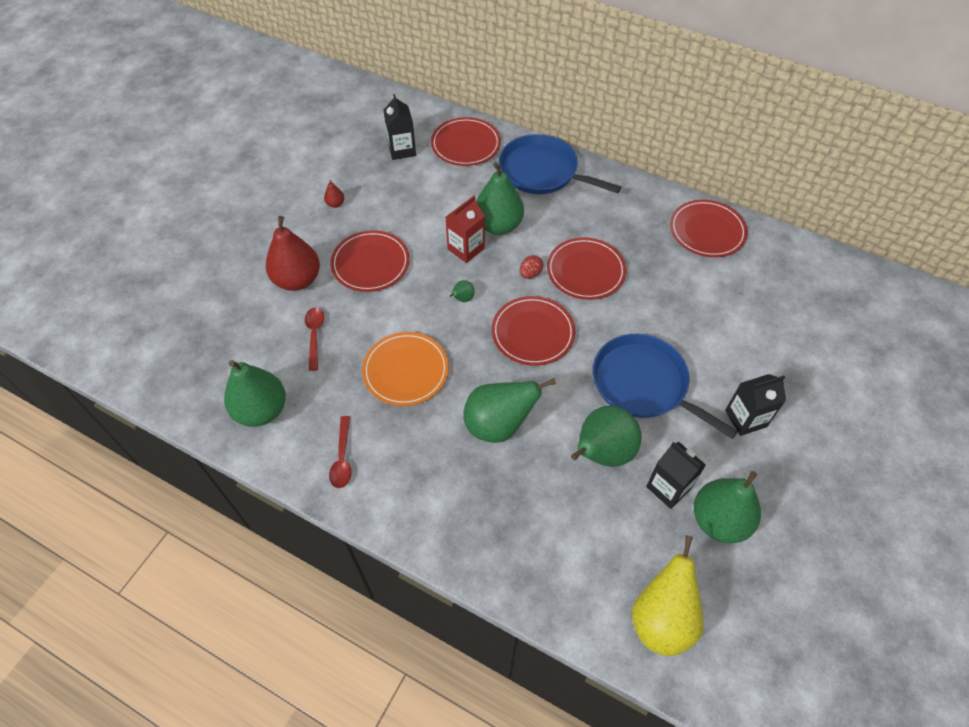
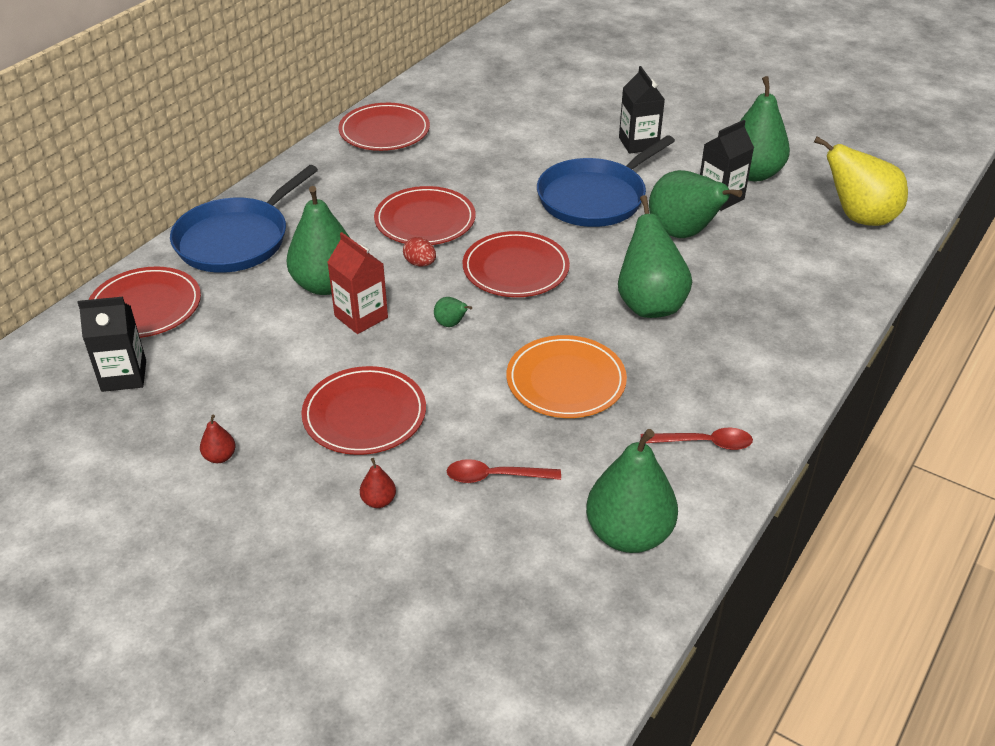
camera: 85 degrees left, 15 degrees down
(297, 280) = (378, 501): red pear -> red pear, size x0.41

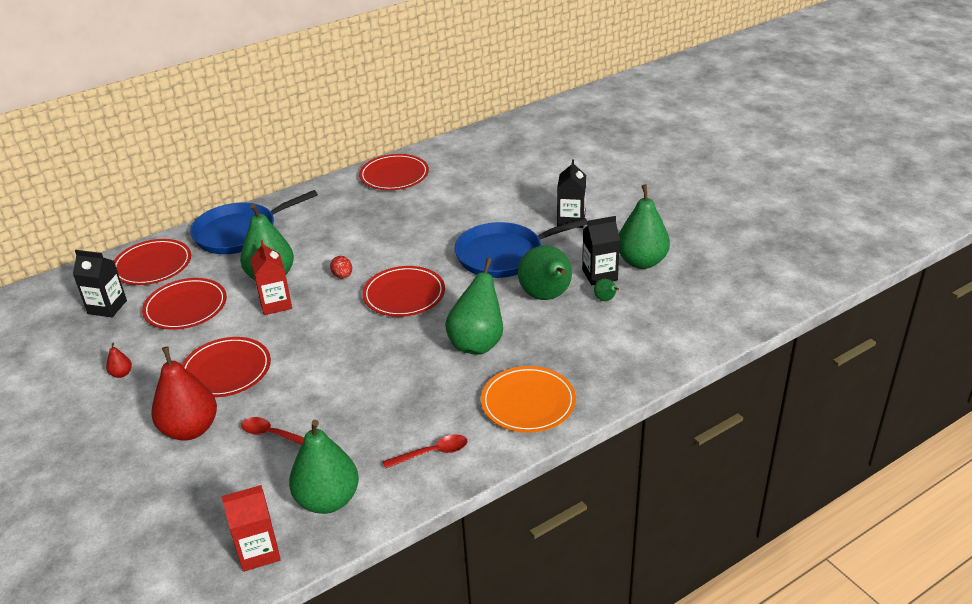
camera: 25 degrees right, 5 degrees down
(378, 501) = (190, 429): red pear -> red pear, size x2.41
(425, 220) = (370, 246): red plate -> red plate (185, 307)
(451, 324) = (329, 323): green pear -> green pear (605, 299)
(566, 381) = (373, 383): orange plate -> orange plate (528, 402)
(596, 623) = (258, 552): none -> red carton
(703, 443) = (432, 453): red spoon -> red spoon turned 45 degrees counterclockwise
(859, 218) = (699, 315): yellow pear -> none

